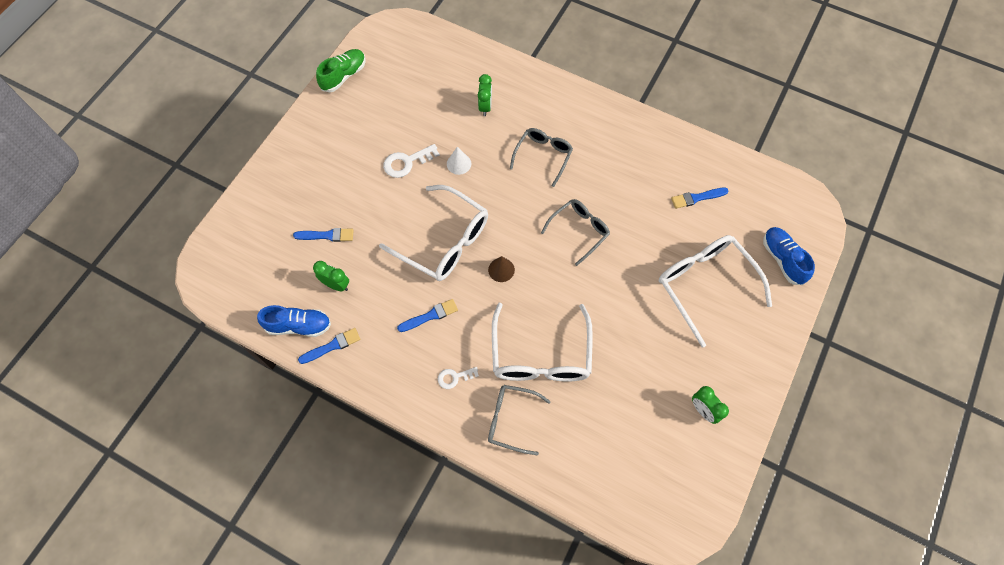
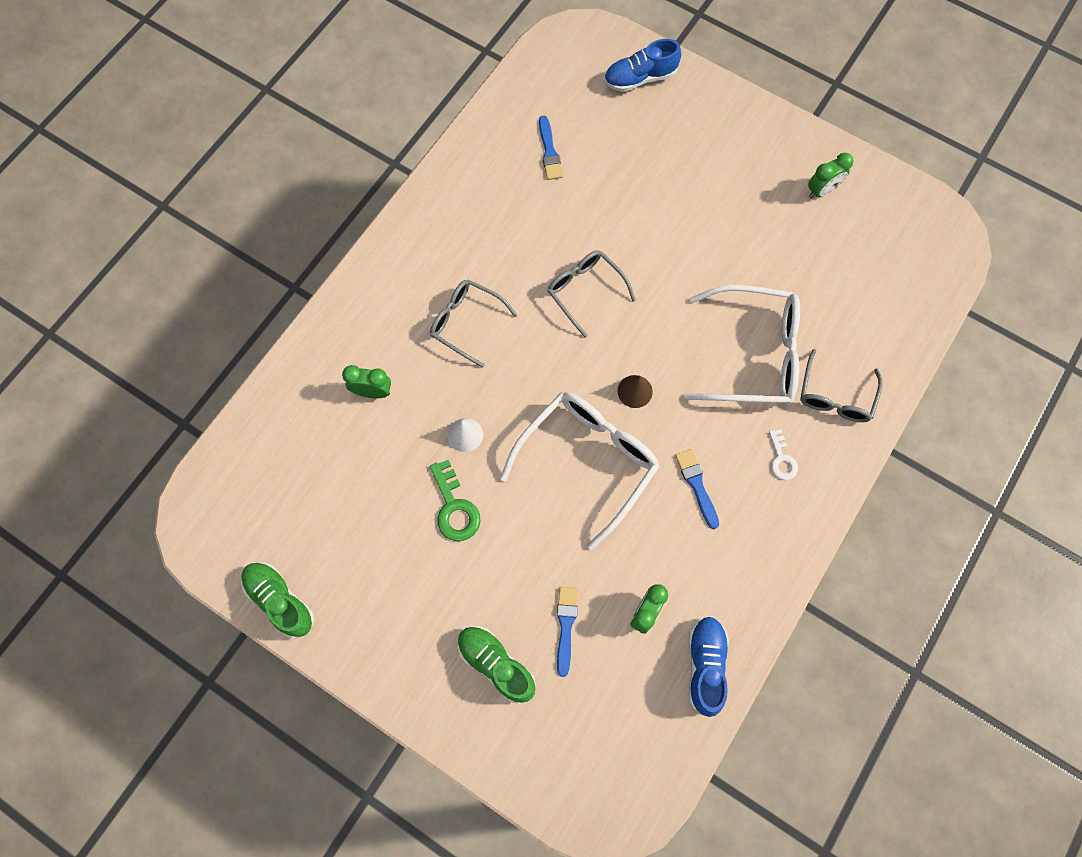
camera: 85 degrees left, 5 degrees up
(302, 196) = (496, 664): none -> green shoe
(332, 346) = (736, 617): blue brush -> none
(407, 162) = (454, 507): white key -> green key
(705, 285) = (669, 163): white glasses -> none

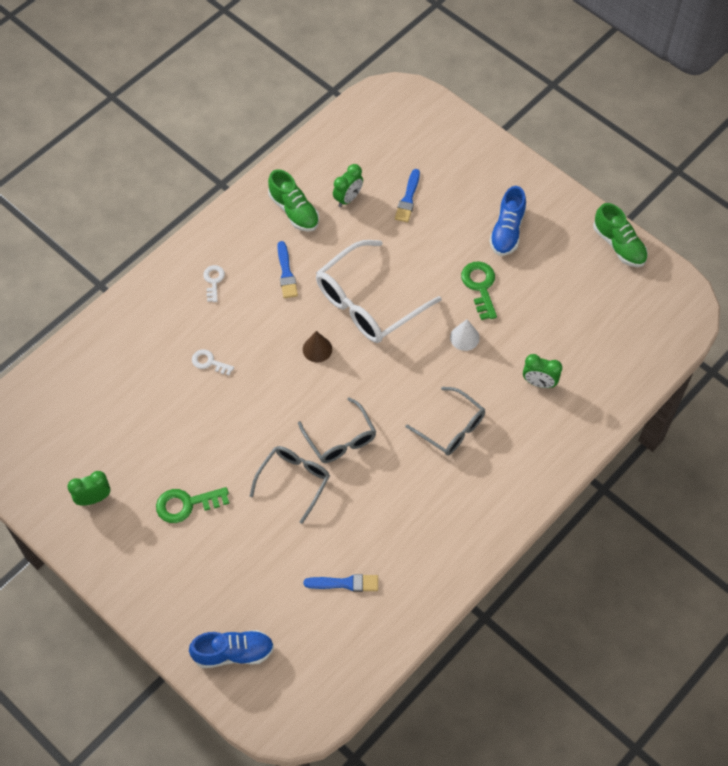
camera: 170 degrees left, 10 degrees down
(496, 664) = (462, 184): green shoe -> green shoe (294, 211)
(549, 152) = (345, 583): blue brush -> blue brush turned 90 degrees clockwise
(705, 665) = (314, 162): blue shoe -> blue shoe (507, 231)
(726, 199) = (186, 504): none -> green key
(753, 354) = (209, 362): white glasses -> white key
(835, 396) = (153, 320): grey glasses -> grey glasses (294, 481)

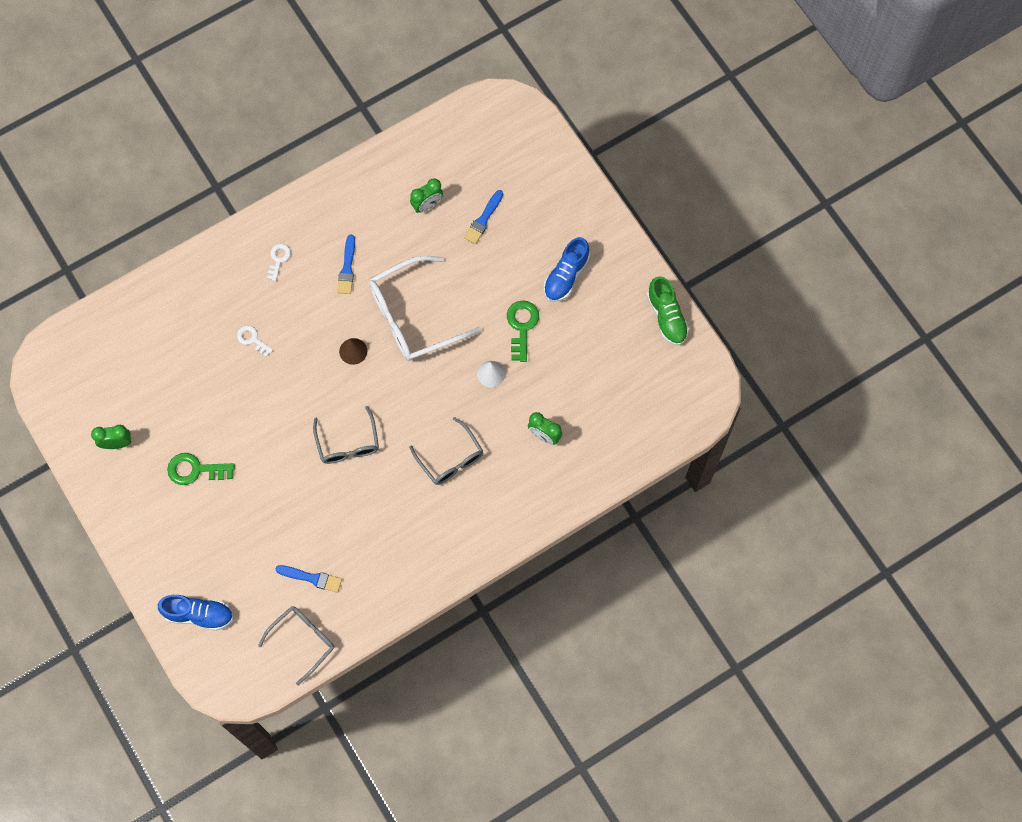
camera: 15 degrees right, 10 degrees up
(294, 211) = (373, 205): green shoe -> none
(294, 481) = (295, 472): grey glasses -> grey glasses (303, 641)

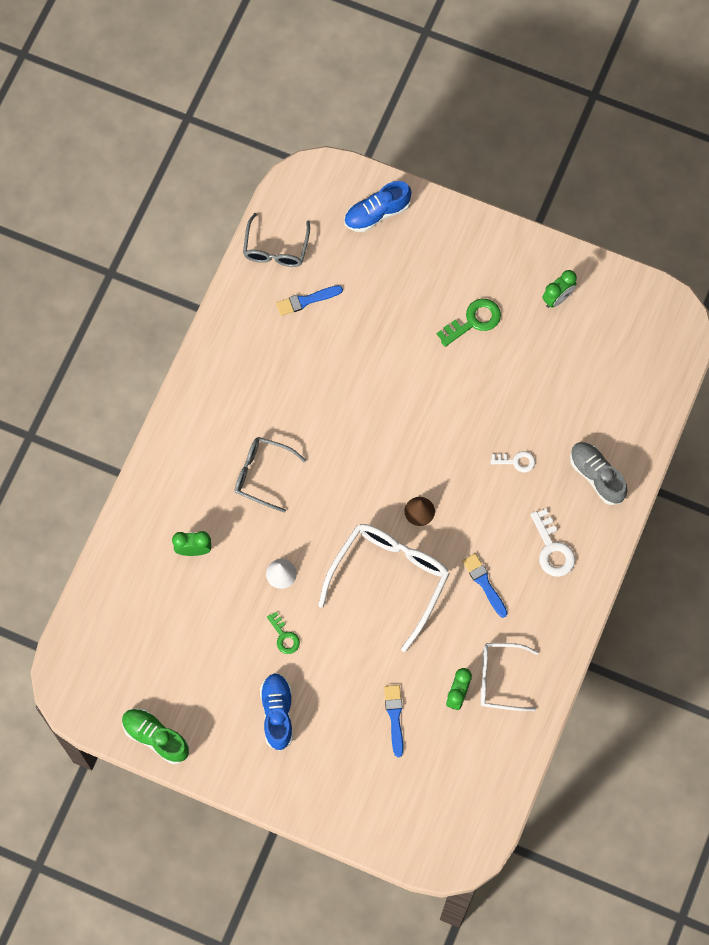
camera: 145 degrees right, 0 degrees up
(203, 289) = (596, 476): none -> grey shoe
(278, 259) = (552, 549): white key -> white key, size x1.58
(348, 443) = (361, 428): grey glasses -> none
(389, 196) = (500, 679): none -> white glasses
(522, 326) = (284, 636): green key -> green key, size x0.63

